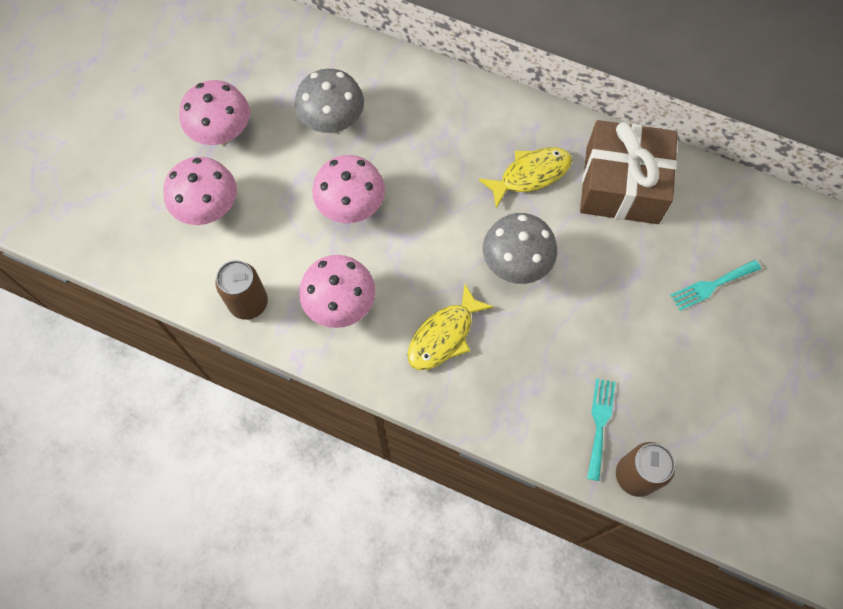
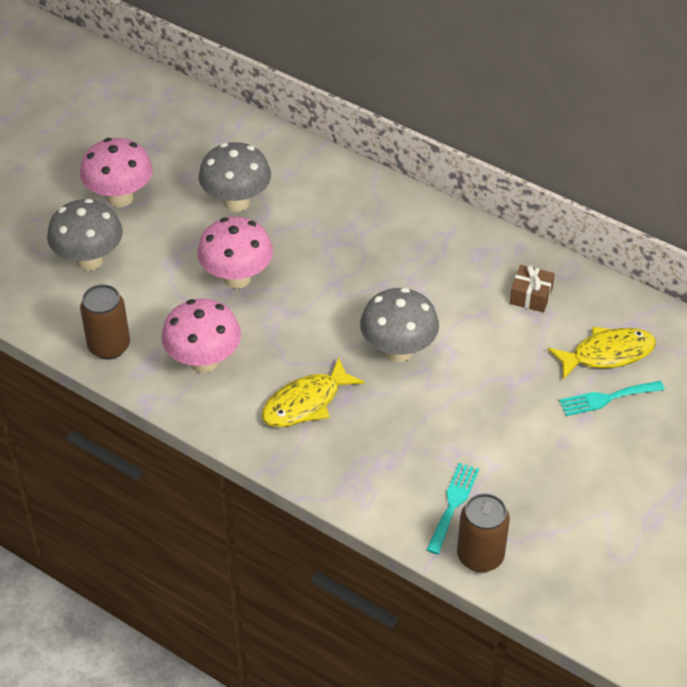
camera: 10 degrees right, 20 degrees down
(209, 209) = (89, 260): pink mushroom -> grey mushroom
(530, 175) = (434, 274): yellow fish -> yellow fish (607, 354)
(622, 185) = (531, 296): brown gift -> brown gift, size x0.42

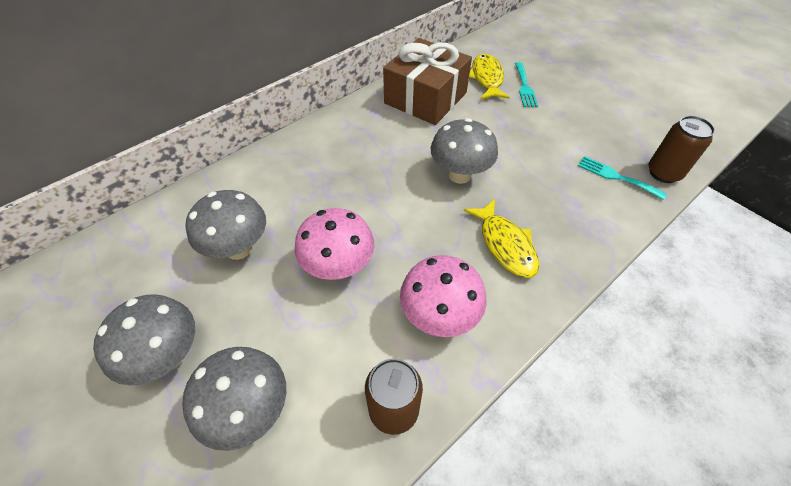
camera: 75 degrees left, 5 degrees up
(120, 198) = (168, 356): pink mushroom -> grey mushroom
(531, 296) = (425, 98): brown gift -> brown gift, size x2.41

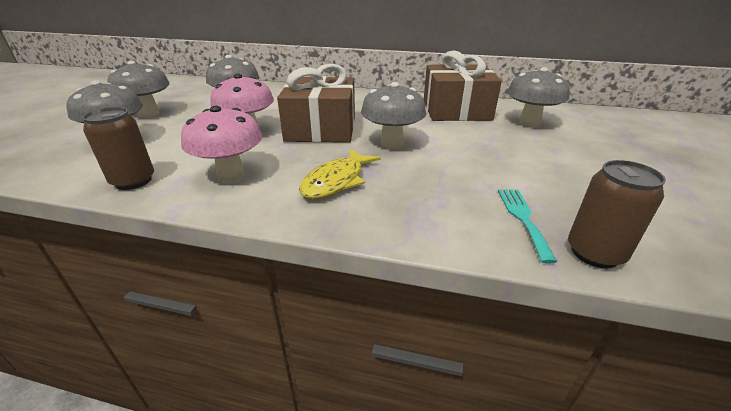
camera: 55 degrees right, 20 degrees down
(385, 206) = (321, 128): none -> brown gift
(487, 78) = (529, 122): yellow fish -> grey mushroom
(524, 87) = (556, 139): turquoise fork -> none

